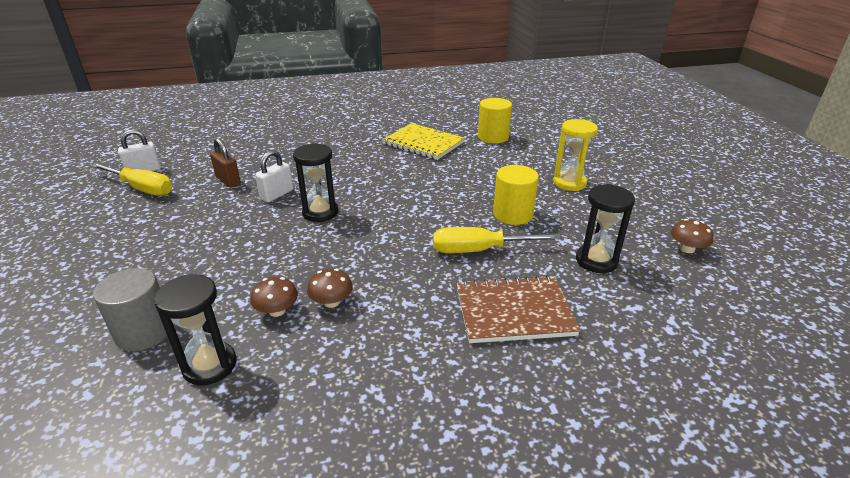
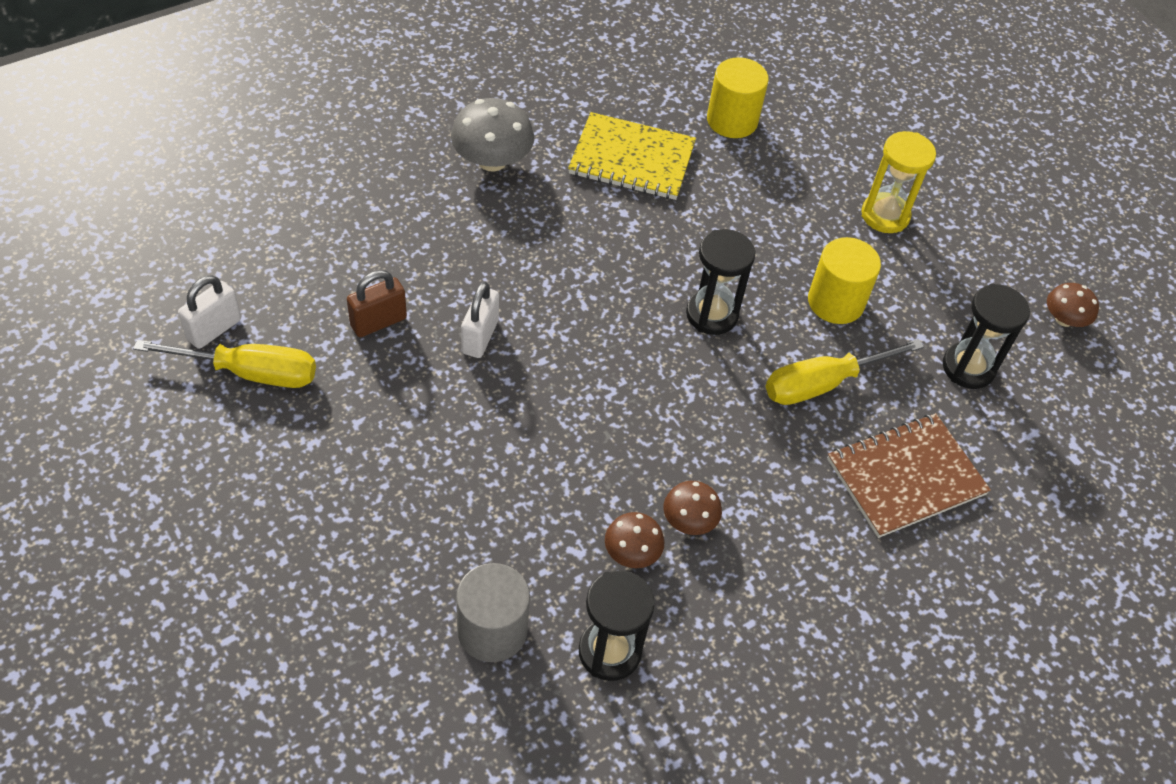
camera: 25 degrees left, 20 degrees up
(228, 181) = (378, 322): brown padlock -> brown padlock turned 60 degrees counterclockwise
(320, 212) = (571, 361): black hourglass -> black hourglass (711, 314)
(346, 135) = (492, 160): none -> grey mushroom

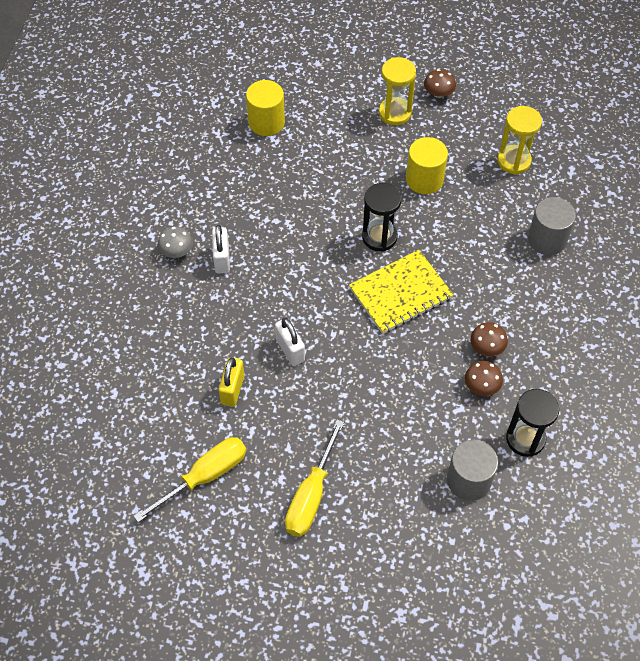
camera: 40 degrees left, 5 degrees up
(214, 329) = (156, 473): white padlock -> white padlock (222, 259)
(378, 322) = (232, 389): brown padlock -> yellow padlock
(492, 160) = (176, 251): grey mushroom -> grey mushroom, size x0.59
(632, 159) = (244, 187): yellow notebook -> yellow notebook (400, 293)
(821, 384) = (465, 227): yellow screwdriver -> yellow screwdriver (311, 496)
(906, 477) = (547, 239): brown notebook -> grey cylinder
(968, 368) = (514, 161): black hourglass -> yellow hourglass
(1064, 319) = (525, 99): brown mushroom -> brown mushroom (438, 93)

